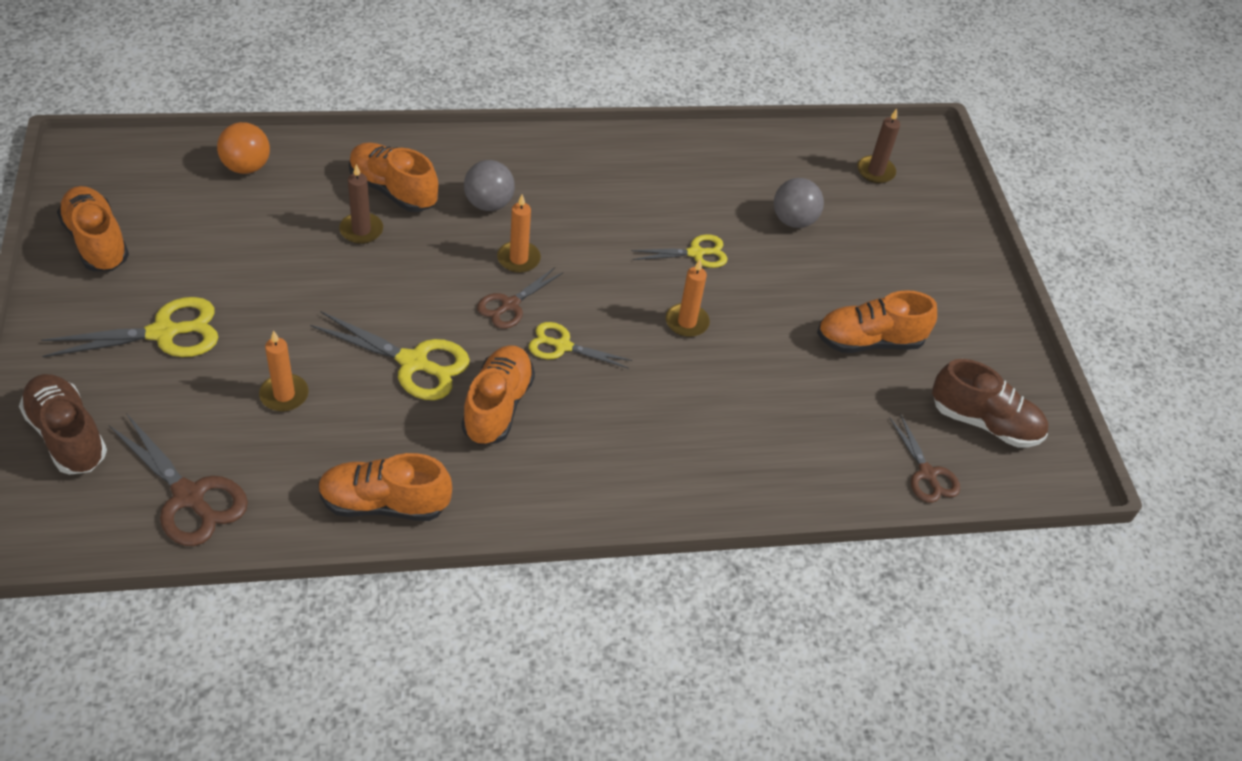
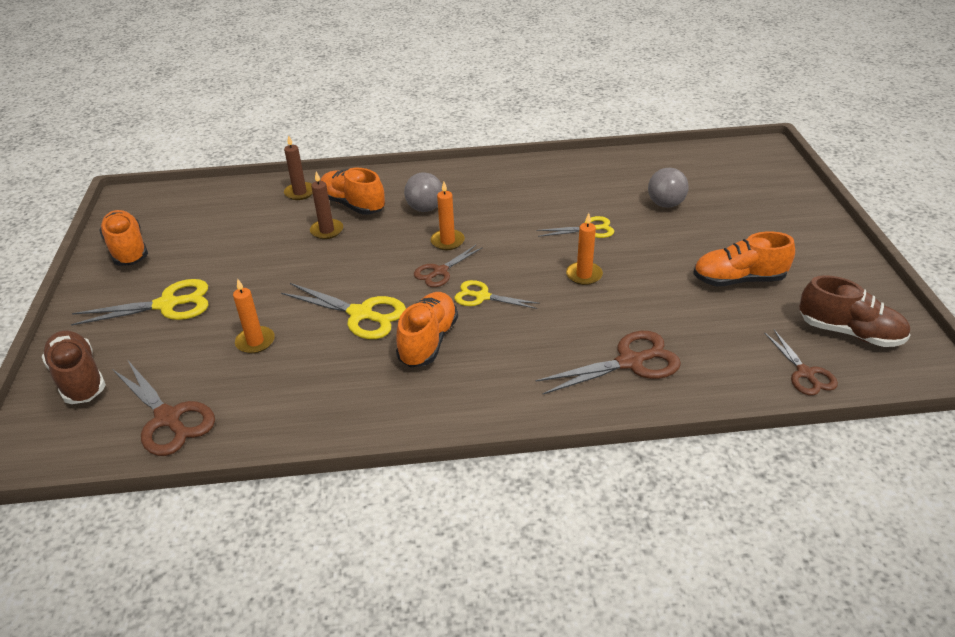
camera: 10 degrees right, 10 degrees down
(246, 167) = (245, 198): orange ball -> none
(384, 503) = (330, 417): orange shoe -> none
(734, 448) = (630, 362): none -> brown scissors
(875, 171) = (727, 170): brown candle -> brown candle (300, 192)

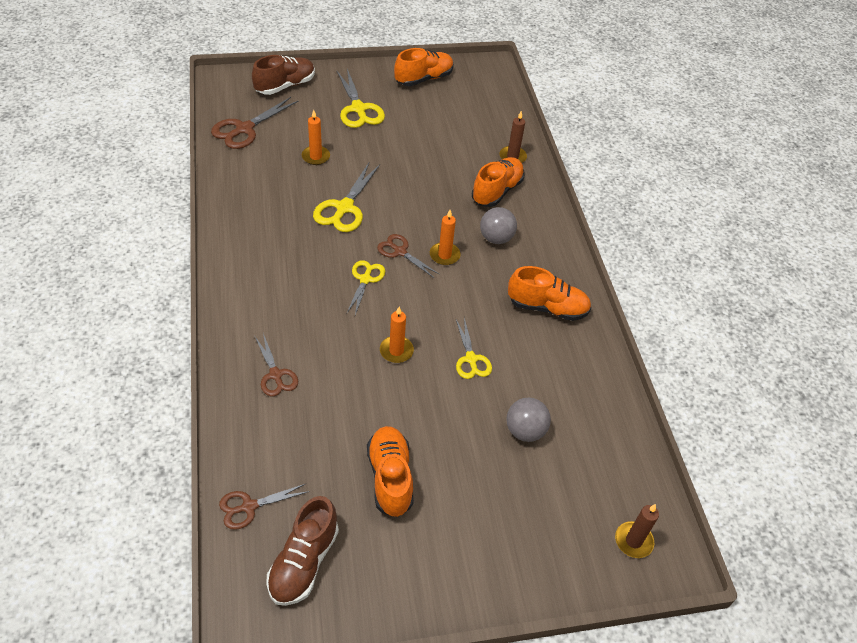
camera: 80 degrees right, 10 degrees up
(327, 230) = (456, 179): brown candle -> brown candle (633, 541)
(428, 341) = (310, 248): orange shoe -> orange shoe (547, 307)
(630, 362) = (275, 375): brown scissors -> brown scissors, size x0.64

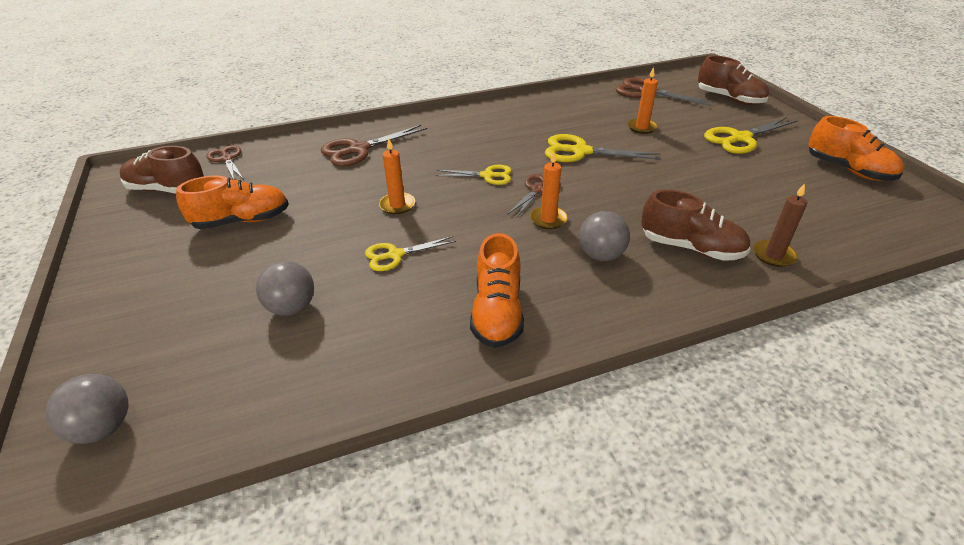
camera: 85 degrees right, 10 degrees down
(275, 375) = (358, 149): brown scissors -> brown scissors, size x1.57
(497, 191) = (691, 248): orange shoe -> brown shoe
(633, 541) = (103, 427): brown candle -> grey ball

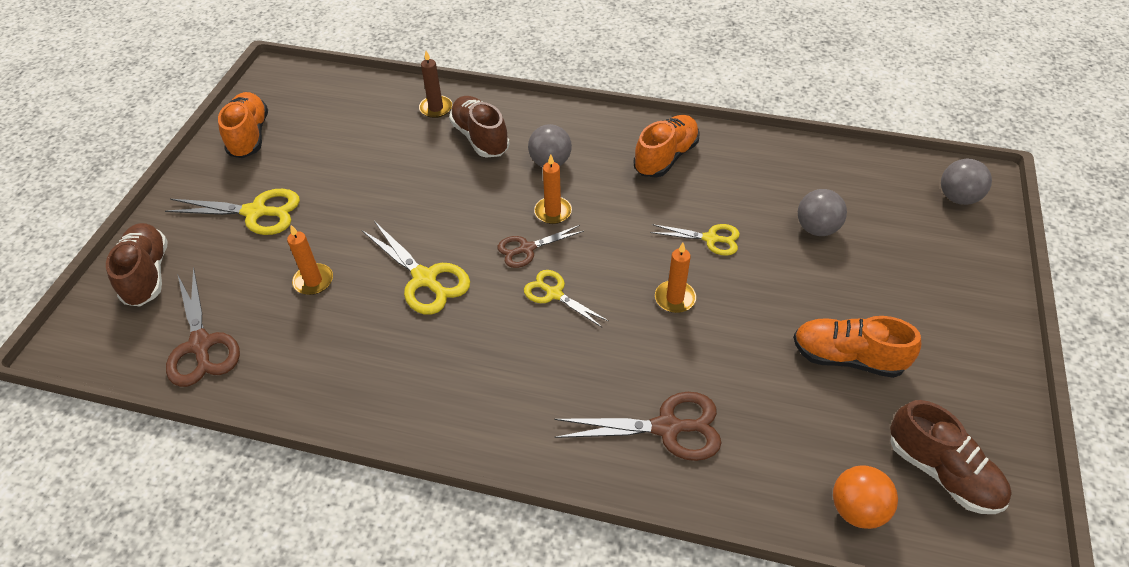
camera: 145 degrees left, 10 degrees up
(227, 159) = (857, 509): brown scissors -> orange ball

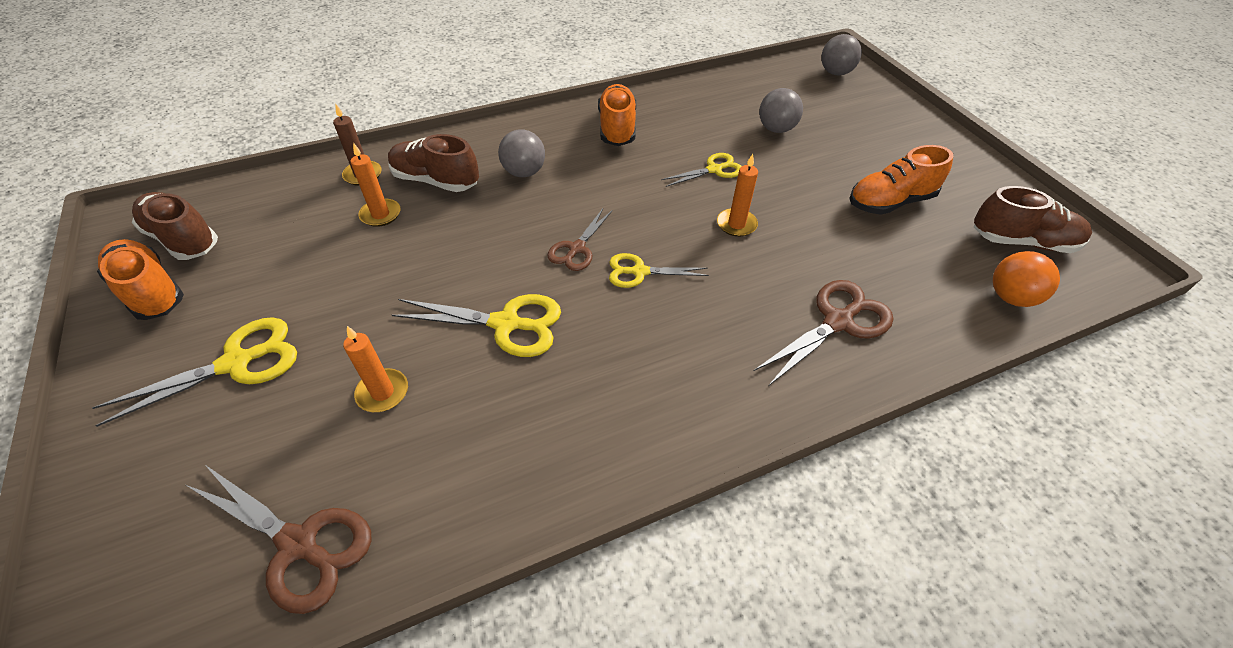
camera: 40 degrees left, 0 degrees up
(147, 274) = (136, 512): brown shoe -> brown shoe (183, 239)
(553, 212) = (568, 209): orange candle -> orange candle (380, 214)

